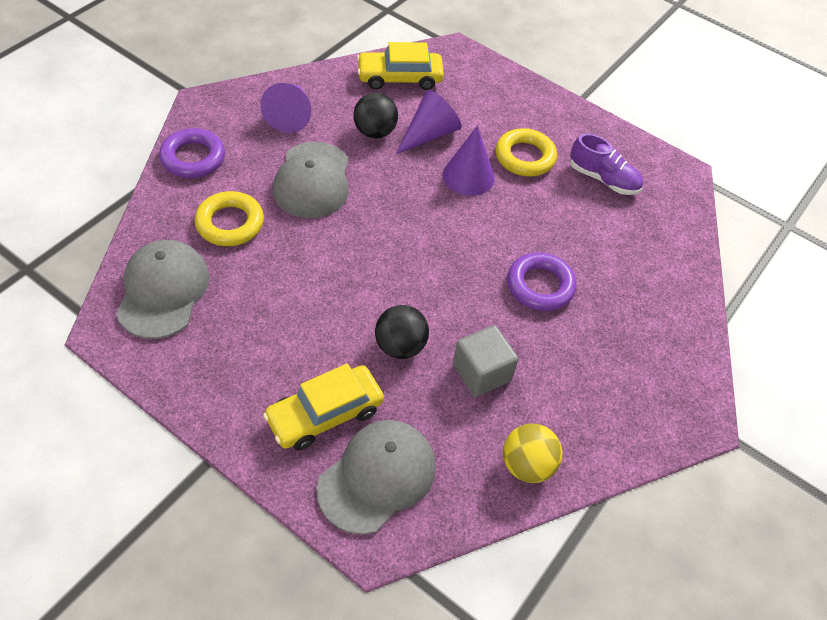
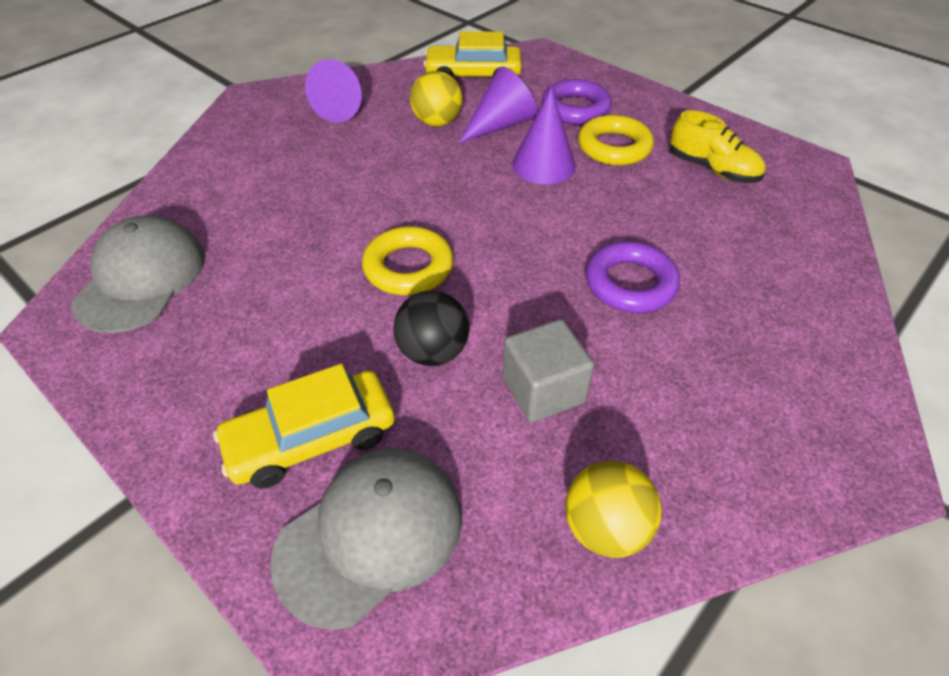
camera: 10 degrees right, 5 degrees down
(193, 158) = (223, 145): purple ring -> purple ring (575, 109)
(230, 223) = (246, 208): yellow ring -> yellow ring (408, 267)
(312, 180) = (355, 167): grey cap -> none
(375, 132) = (437, 122): black ball -> yellow ball
(603, 179) = (712, 169): purple shoe -> yellow shoe

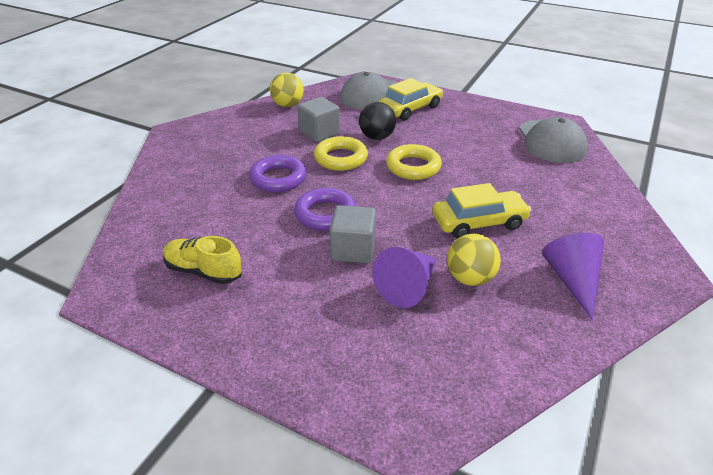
camera: 165 degrees right, 10 degrees down
(473, 75) = (477, 361): yellow car -> yellow car (479, 222)
(543, 165) = (353, 250): purple cone -> grey cube
(575, 109) = (339, 325): purple ring -> purple ring (325, 214)
(614, 147) = (293, 280): yellow ring -> yellow ring (341, 158)

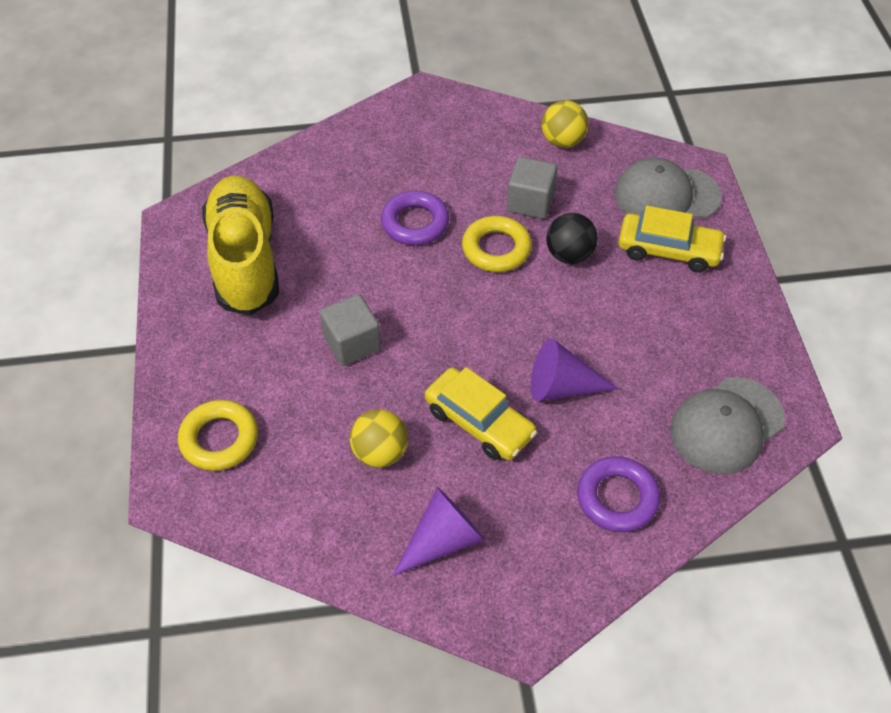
camera: 55 degrees right, 15 degrees up
(203, 271) = (245, 260): yellow shoe -> yellow shoe, size x1.91
(325, 214) = (388, 292): purple ring -> purple ring (617, 498)
(408, 287) = (332, 411): purple cone -> purple cone (562, 387)
(413, 167) = (536, 318): yellow ring -> yellow ring (219, 439)

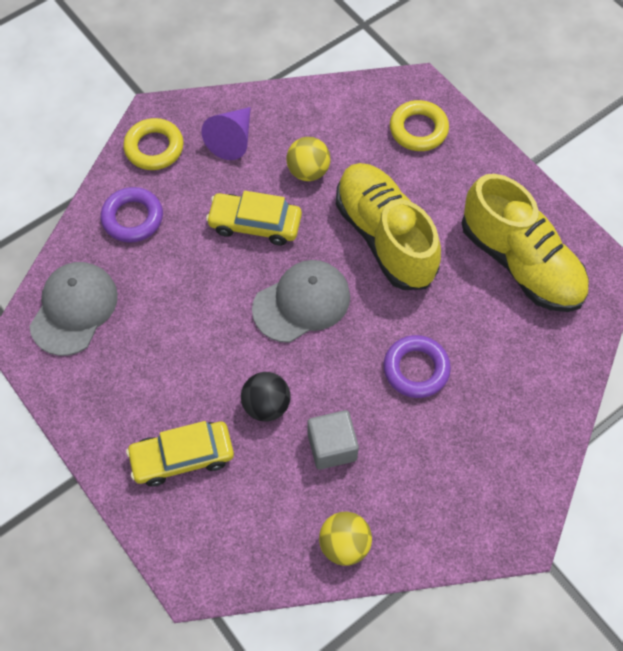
camera: 150 degrees right, 10 degrees up
(352, 343) = (385, 237): grey cube -> yellow shoe
(496, 249) = (331, 379): yellow ring -> yellow ring (154, 148)
(562, 387) = (210, 280): purple cone -> none
(666, 195) = (211, 525): grey cap -> grey cap (302, 302)

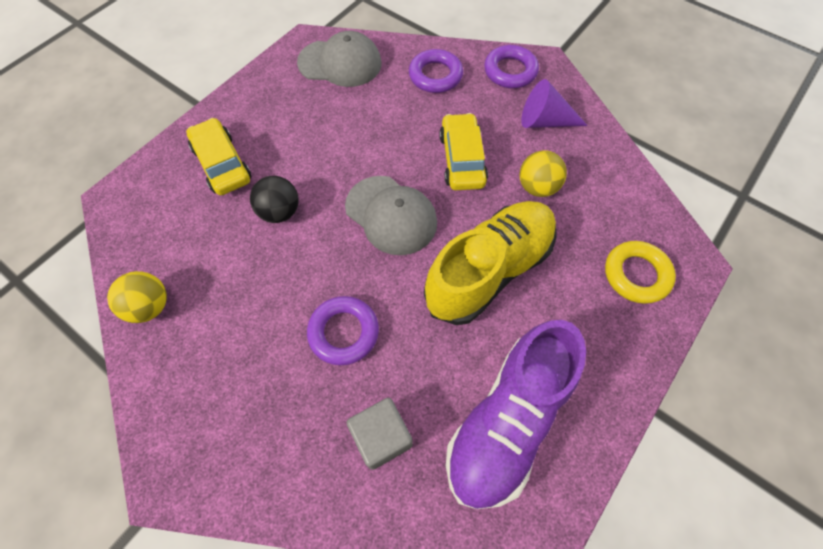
camera: 75 degrees right, 0 degrees up
(154, 148) = (510, 71): yellow ring -> purple ring
(332, 447) = (246, 274): grey cube -> grey cube (381, 437)
(520, 263) = (507, 420): yellow shoe -> purple shoe

